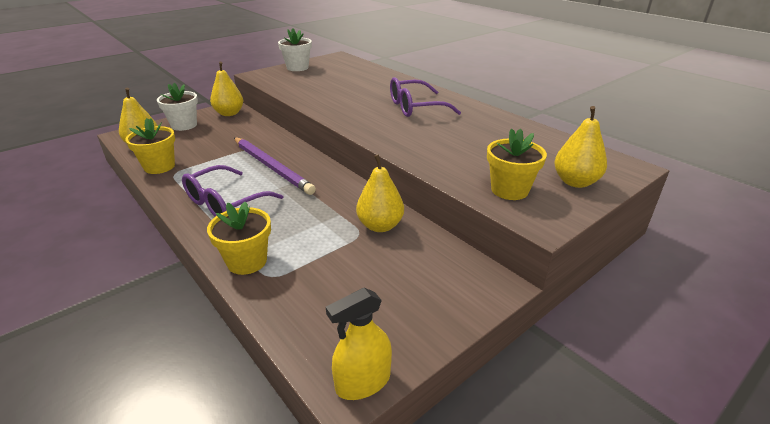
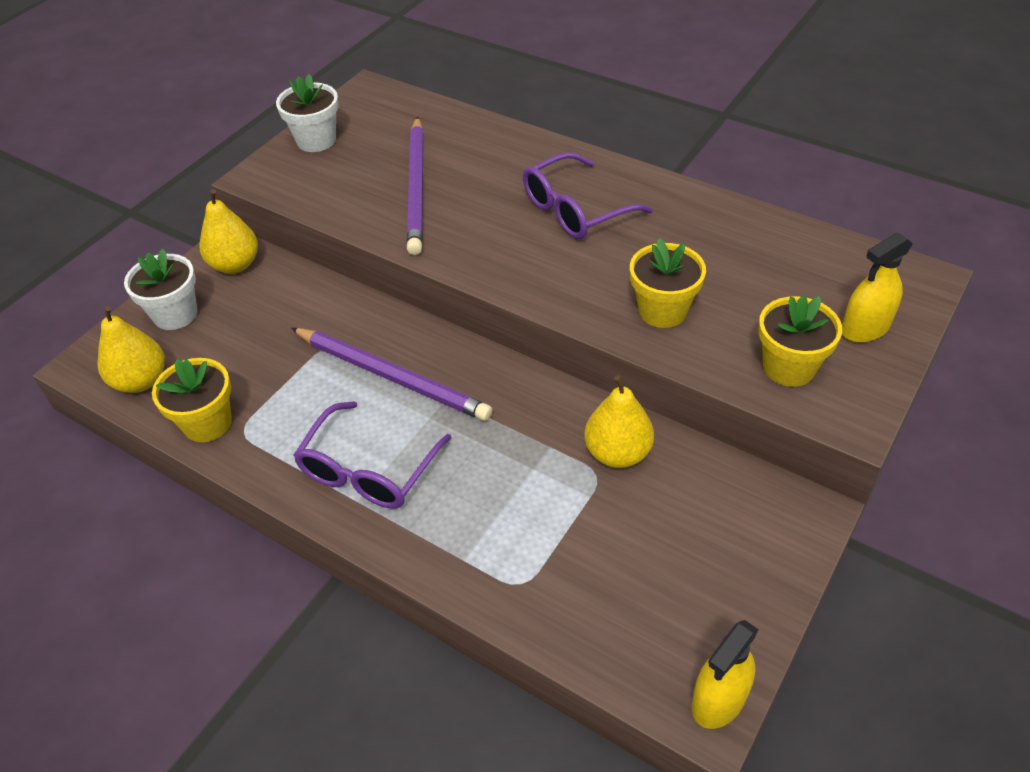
camera: 15 degrees left, 15 degrees up
(247, 261) = (473, 569): yellow flower pot -> yellow flower pot (662, 310)
(334, 88) = (417, 188): none -> purple pencil
(575, 182) = (865, 328): yellow pear -> yellow spray bottle

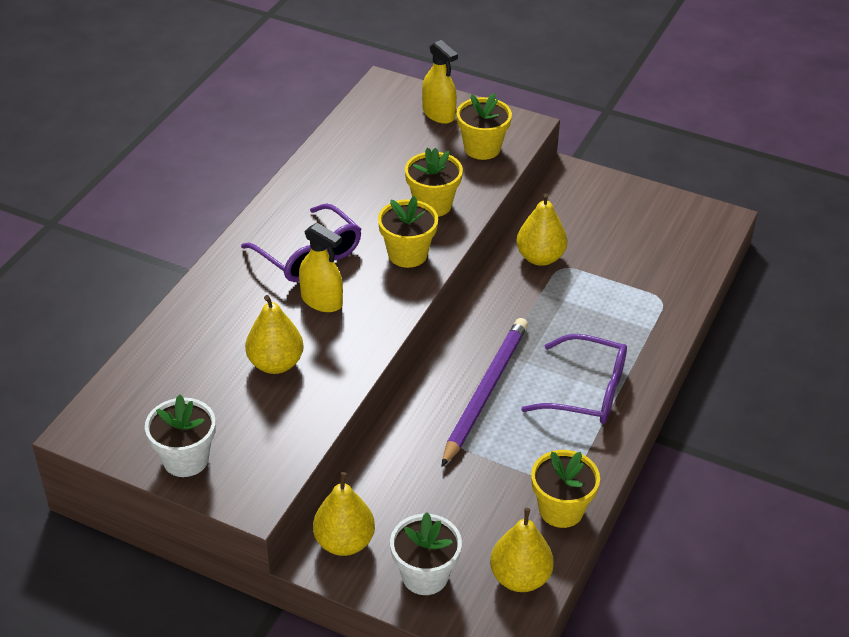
camera: 100 degrees left, 5 degrees down
(417, 188) = (275, 363): purple pencil -> yellow pear
(570, 284) = (407, 254): none -> yellow flower pot
(719, 700) = (711, 214): yellow spray bottle -> yellow spray bottle (321, 301)

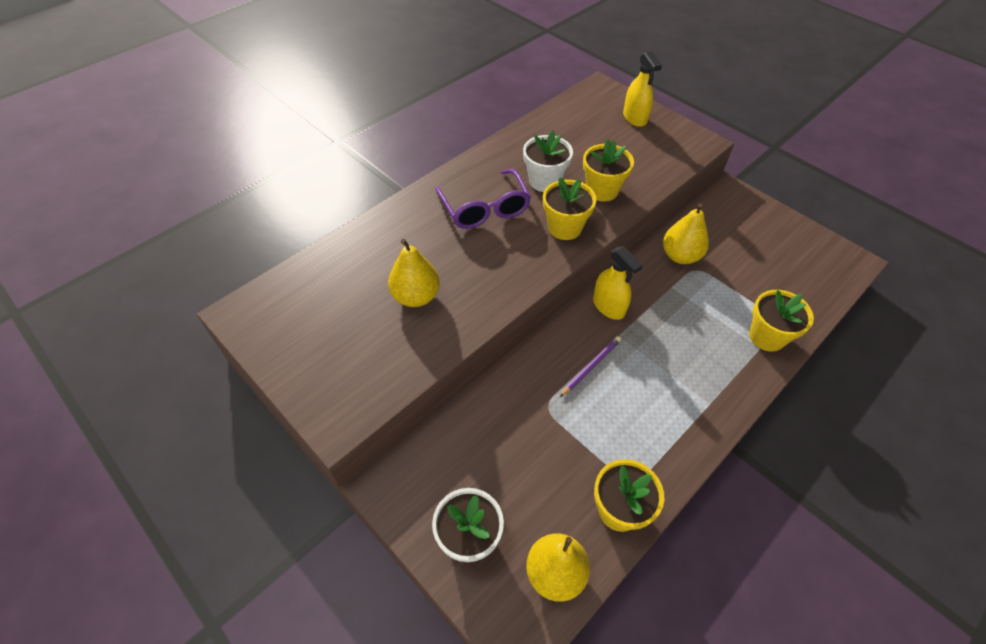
camera: 20 degrees right, 10 degrees up
(185, 459) = (302, 365): white flower pot -> white flower pot (544, 181)
(321, 301) = (478, 250): yellow spray bottle -> yellow spray bottle (608, 306)
(344, 542) = (414, 478): yellow pear -> none
(482, 148) = (660, 153): yellow flower pot -> yellow flower pot (767, 336)
(485, 392) = (591, 366): purple pencil -> purple pencil, size x0.50
(587, 391) = (682, 393): purple glasses -> none

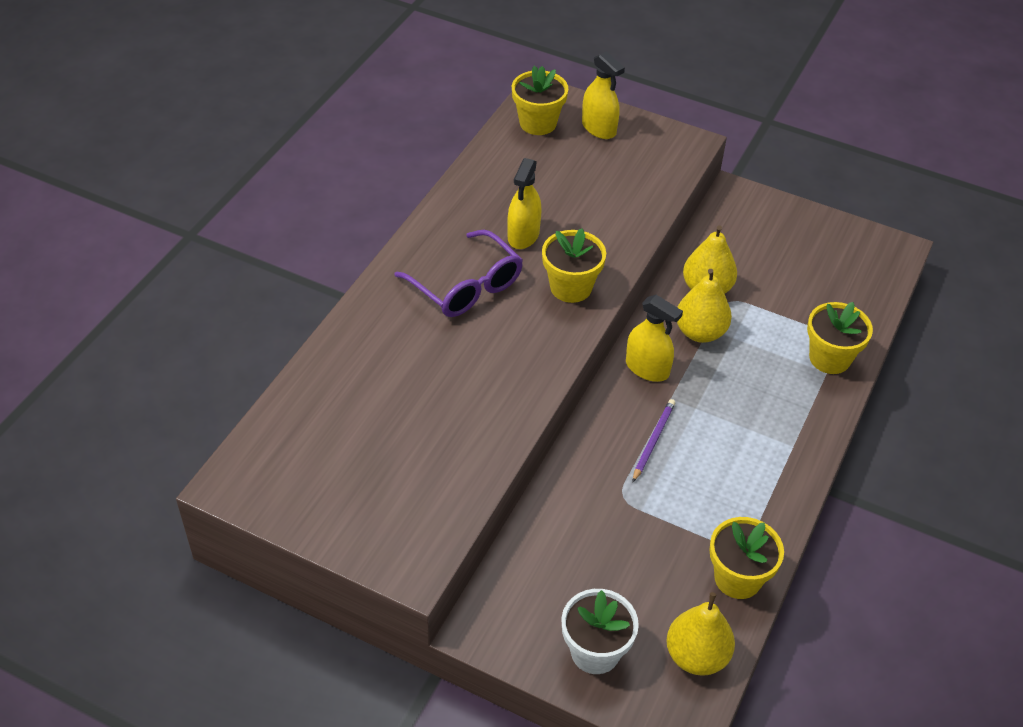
camera: 20 degrees left, 5 degrees down
(416, 296) = (434, 410): yellow pear -> yellow pear (700, 332)
(544, 181) = (523, 235): white flower pot -> yellow spray bottle
(602, 190) = (595, 231): yellow flower pot -> yellow flower pot (538, 123)

